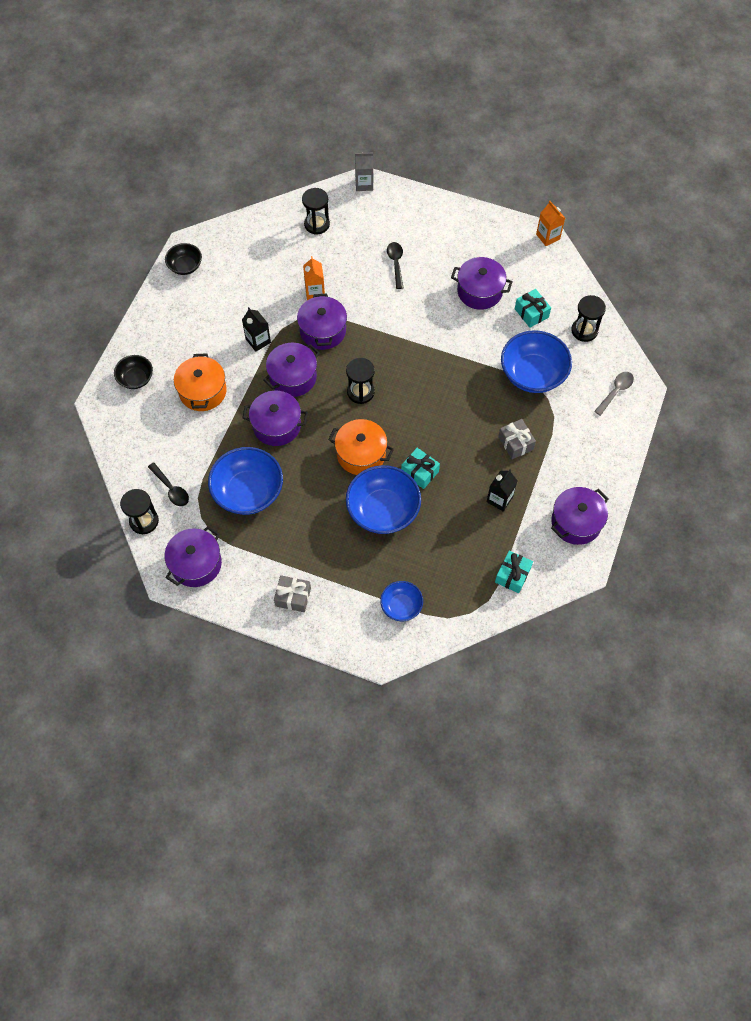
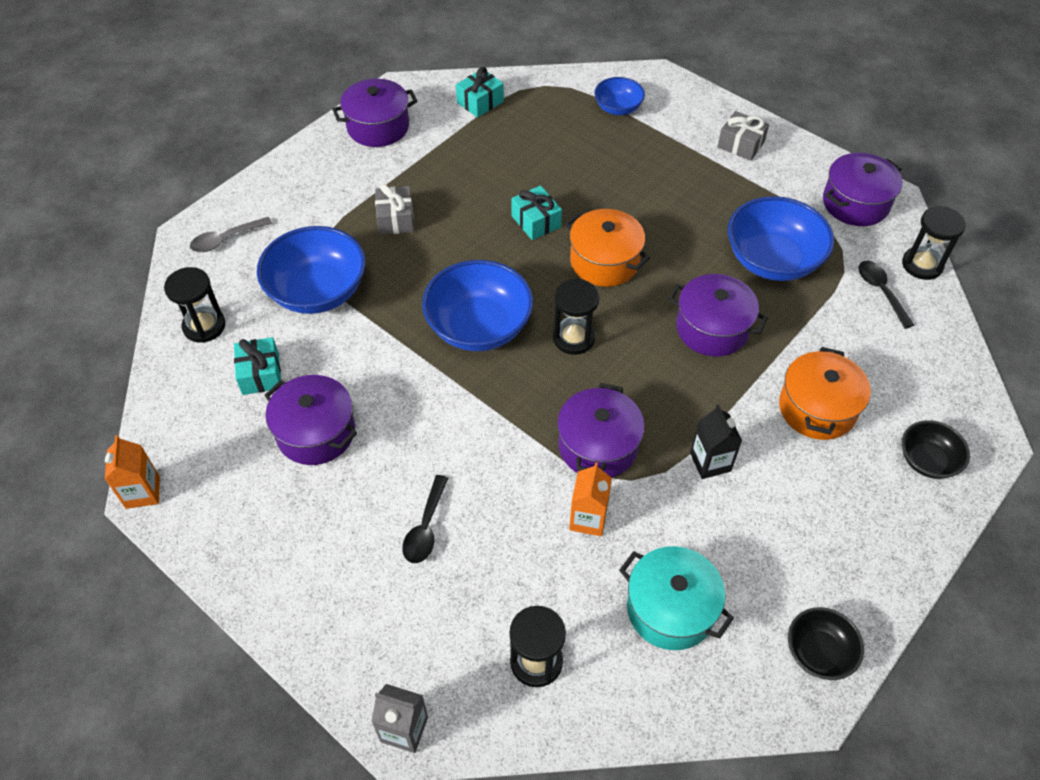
camera: 160 degrees left, 10 degrees down
(260, 263) = (670, 609): none -> turquoise pot
(293, 377) = (669, 388): purple pot -> none
(383, 510) = (601, 195): blue bowl -> blue bowl (479, 327)
(499, 499) = (452, 169): black carton -> none

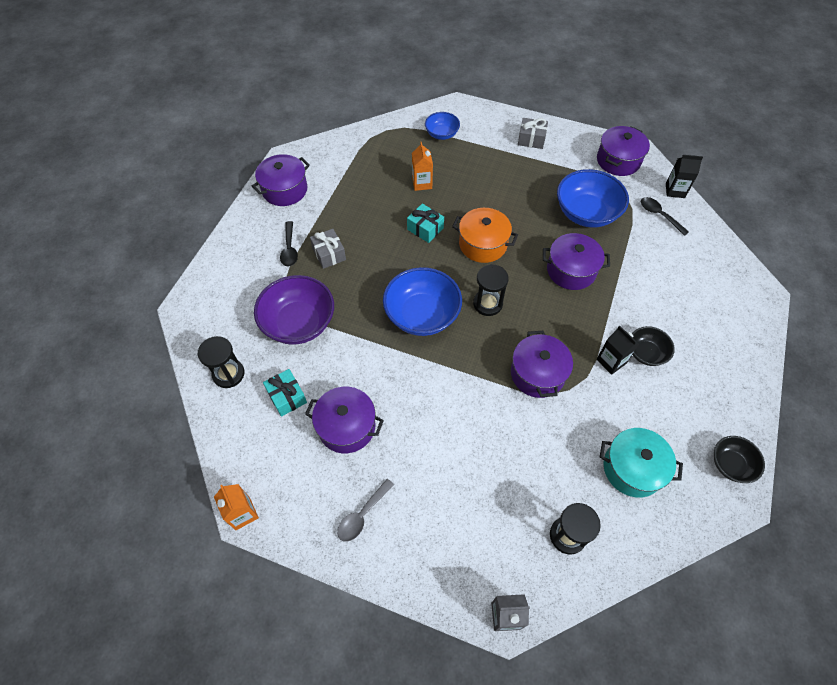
camera: 20 degrees left, 5 degrees up
(226, 239) = (213, 304): grey spoon -> grey spoon (362, 515)
(317, 291) = (299, 323): blue bowl -> purple bowl
(425, 527) = (453, 469): black spoon -> black spoon (289, 249)
(480, 102) = (348, 153): turquoise gift -> none
(588, 519) = (554, 426): orange carton -> orange carton (422, 183)
(817, 408) = (657, 304): orange pot -> none
(922, 265) = (675, 190): black hourglass -> black carton
(927, 460) = (735, 318): black bowl -> black bowl (646, 353)

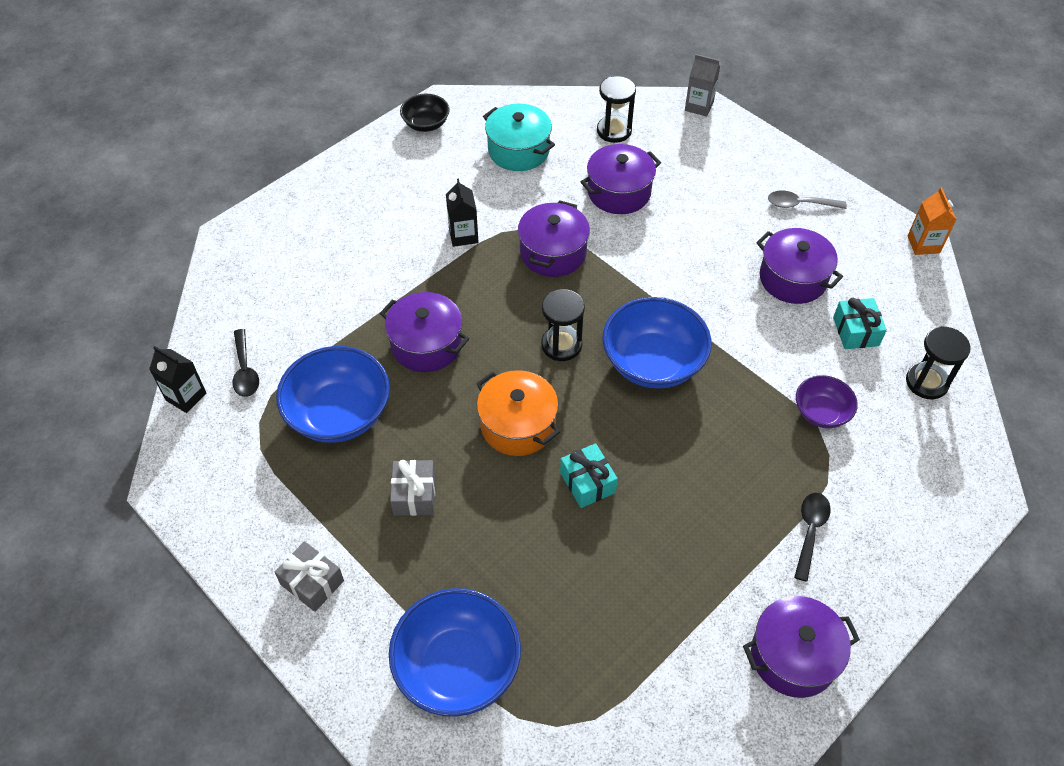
camera: 155 degrees left, 5 degrees down
(299, 323) = (821, 412): purple bowl -> purple bowl, size x0.55
(329, 254) = (750, 498): grey gift -> grey gift (414, 495)
(362, 515) = (800, 204): grey spoon -> grey spoon turned 150 degrees counterclockwise
(422, 183) = (550, 569): orange carton -> none
(442, 134) = (457, 666): blue bowl -> blue bowl, size x1.81
(618, 160) = (214, 479): purple pot -> purple pot (619, 192)
(646, 353) = (419, 229): black bowl -> none

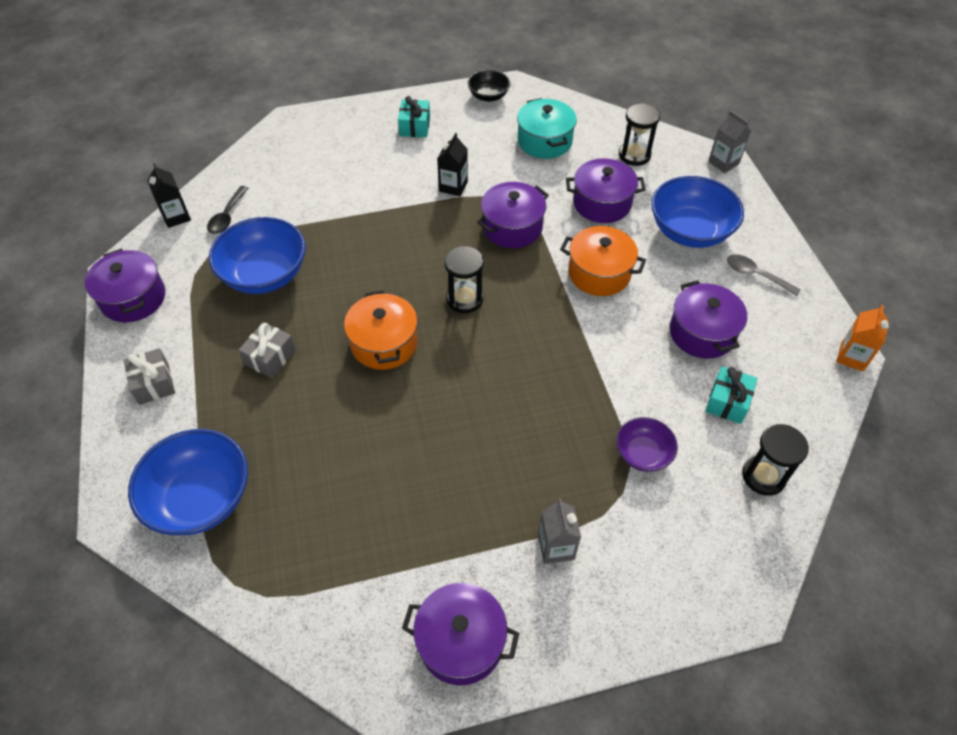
camera: 30 degrees right, 0 degrees up
(426, 345) = (364, 254): purple pot -> purple pot (133, 298)
(587, 482) = (403, 412): turquoise gift -> turquoise gift (415, 126)
(653, 362) = (527, 345): blue bowl -> blue bowl (690, 231)
(666, 263) = (599, 273): none -> orange pot
(810, 531) = (556, 547): black spoon -> grey carton

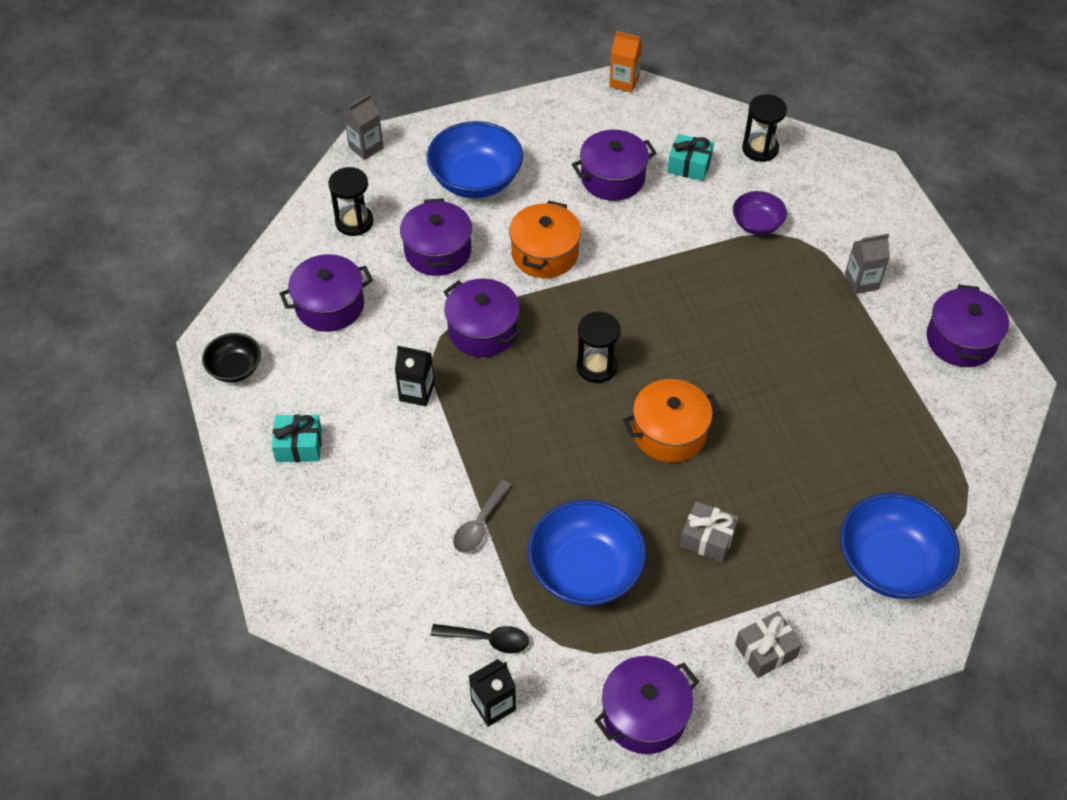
camera: 95 degrees left, 0 degrees up
(544, 141) = (330, 305): turquoise pot -> purple pot
(756, 275) = (533, 135): grey spoon -> grey spoon (479, 524)

